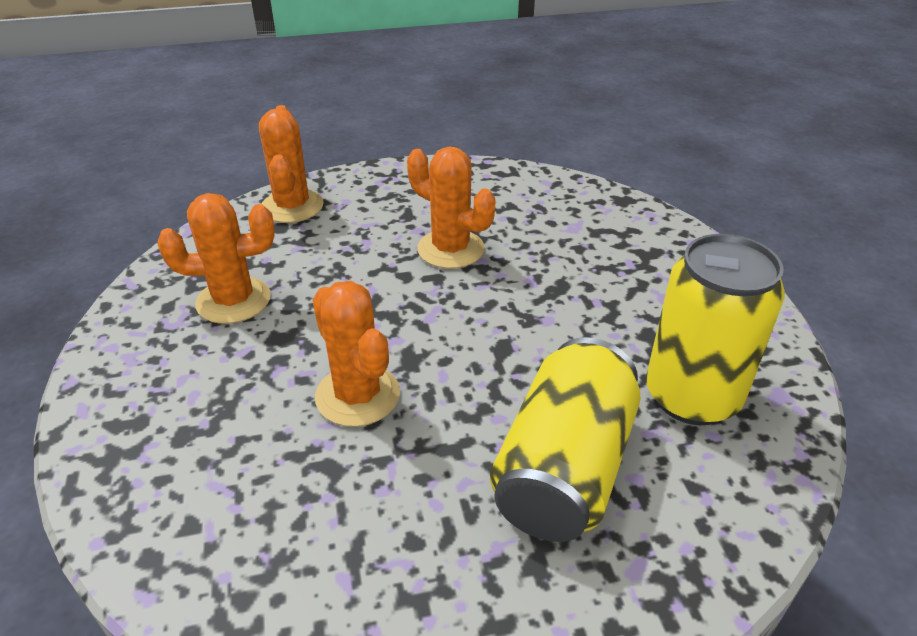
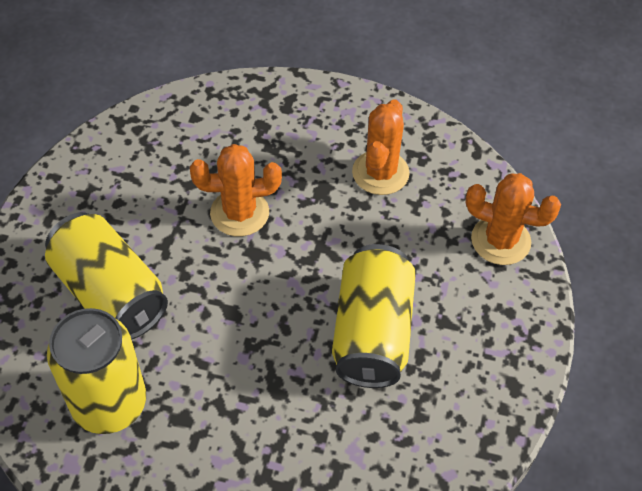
camera: 115 degrees right, 15 degrees up
(451, 249) = (372, 332): orange cactus -> yellow can

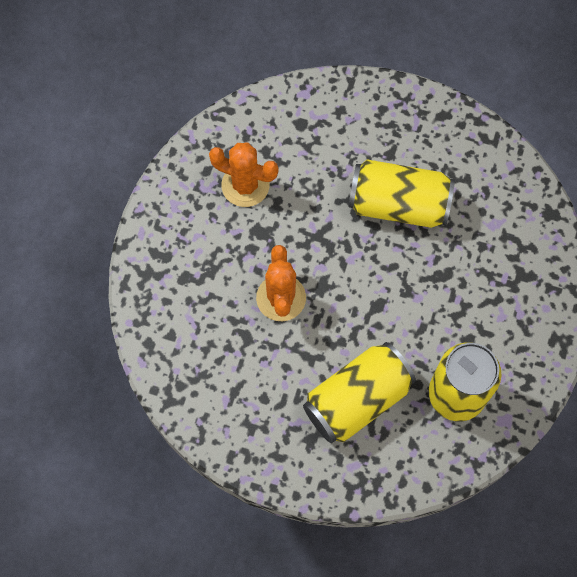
camera: 85 degrees left, 15 degrees up
(500, 240) = (318, 105): orange cactus -> none

